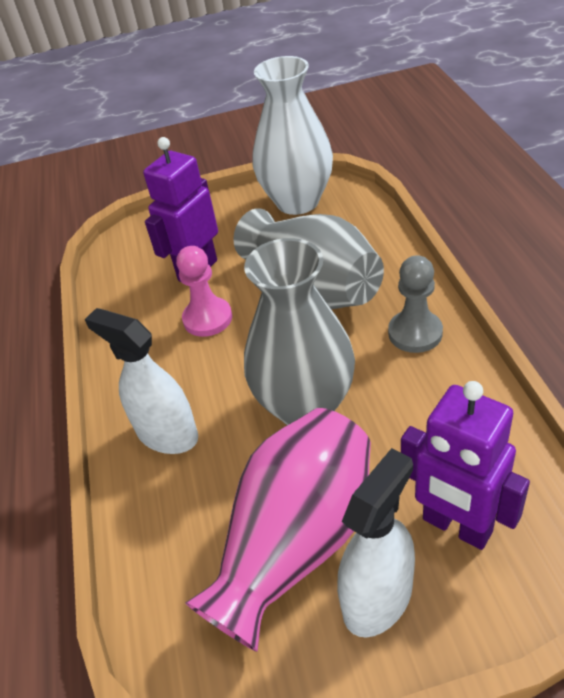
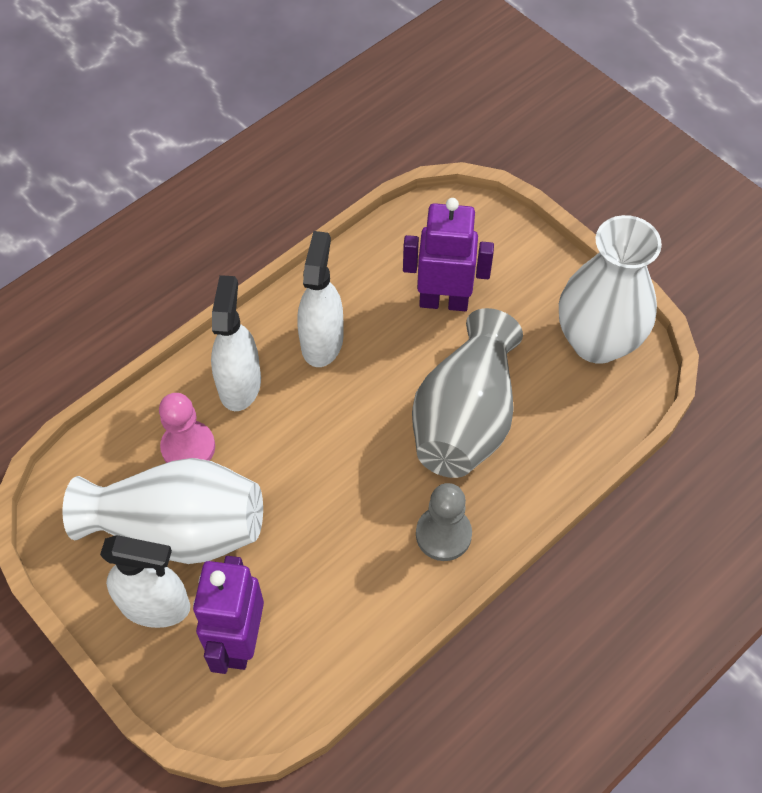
camera: 55 degrees right, 15 degrees up
(171, 358) = (322, 341): none -> white spray bottle
(207, 318) = (383, 345): pink pawn -> pink pawn (188, 447)
(295, 542) = (178, 529): pink vase -> white vase
(305, 406) = (313, 477): grey vase -> none

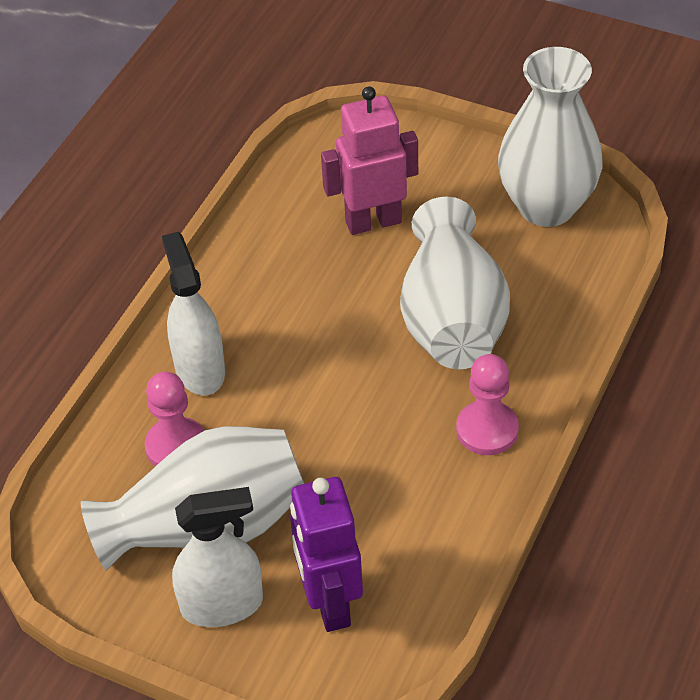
camera: 20 degrees left, 10 degrees down
(322, 341) = (266, 300): white spray bottle -> none
(443, 301) = (373, 221): purple robot -> pink robot
(443, 534) = (487, 430): grey pawn -> pink pawn
(465, 418) = (452, 319): grey vase -> white vase

